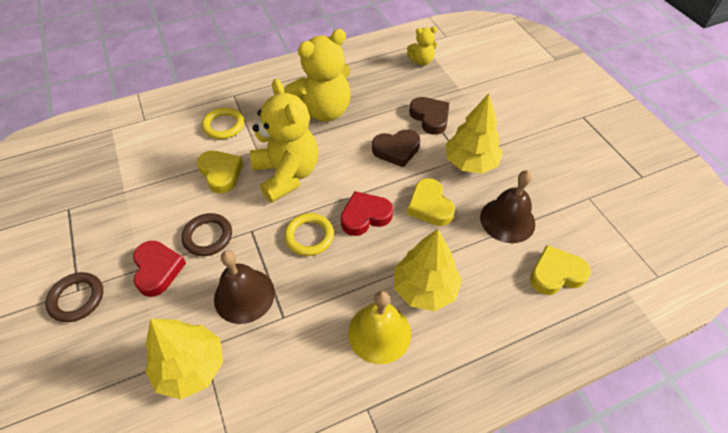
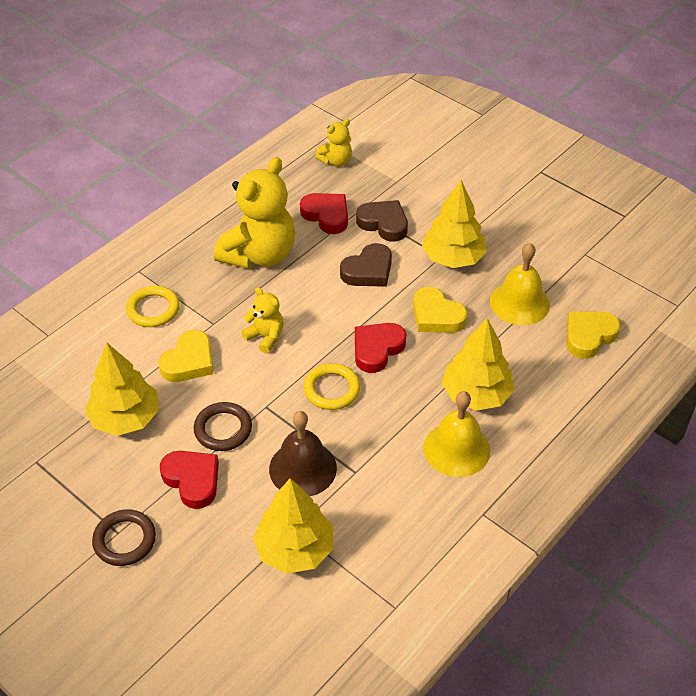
camera: 25 degrees left, 5 degrees down
(148, 200) = (125, 418): none -> yellow tree
(221, 173) = (189, 361): yellow heart -> yellow heart turned 90 degrees clockwise
(287, 174) = (265, 337): yellow teddy bear -> yellow teddy bear, size x0.49
(390, 98) = (326, 215): none -> red heart
(507, 220) = (519, 302): brown bell -> yellow bell

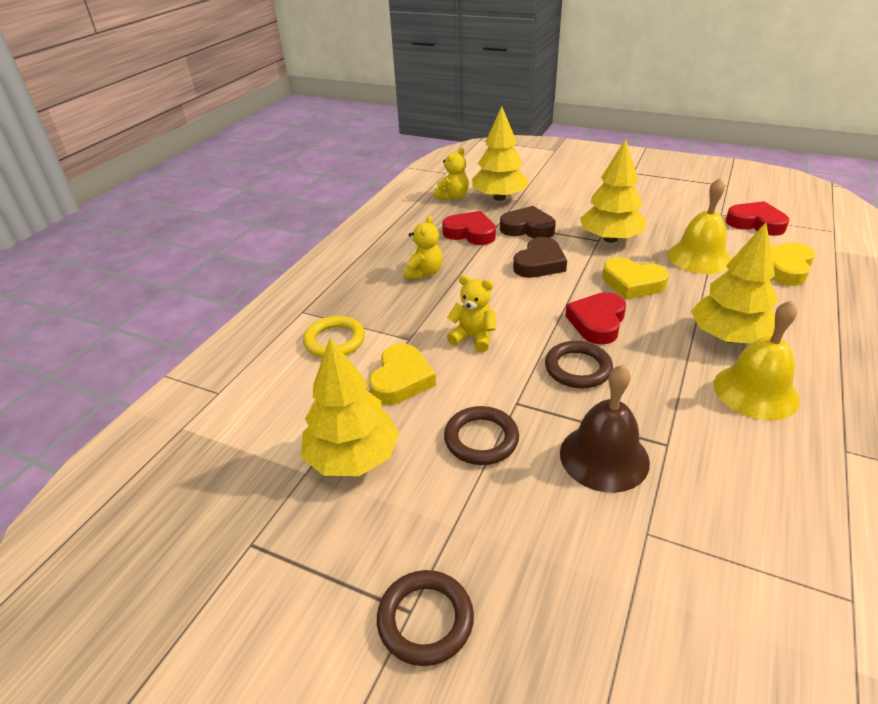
camera: 15 degrees left, 10 degrees down
(192, 480) = (477, 509): red heart -> red heart (755, 223)
(259, 254) = (424, 273): yellow teddy bear -> yellow teddy bear, size x0.49
(295, 549) = (665, 560): yellow tree -> yellow tree (499, 198)
(332, 389) = (578, 368): yellow ring -> brown ring

